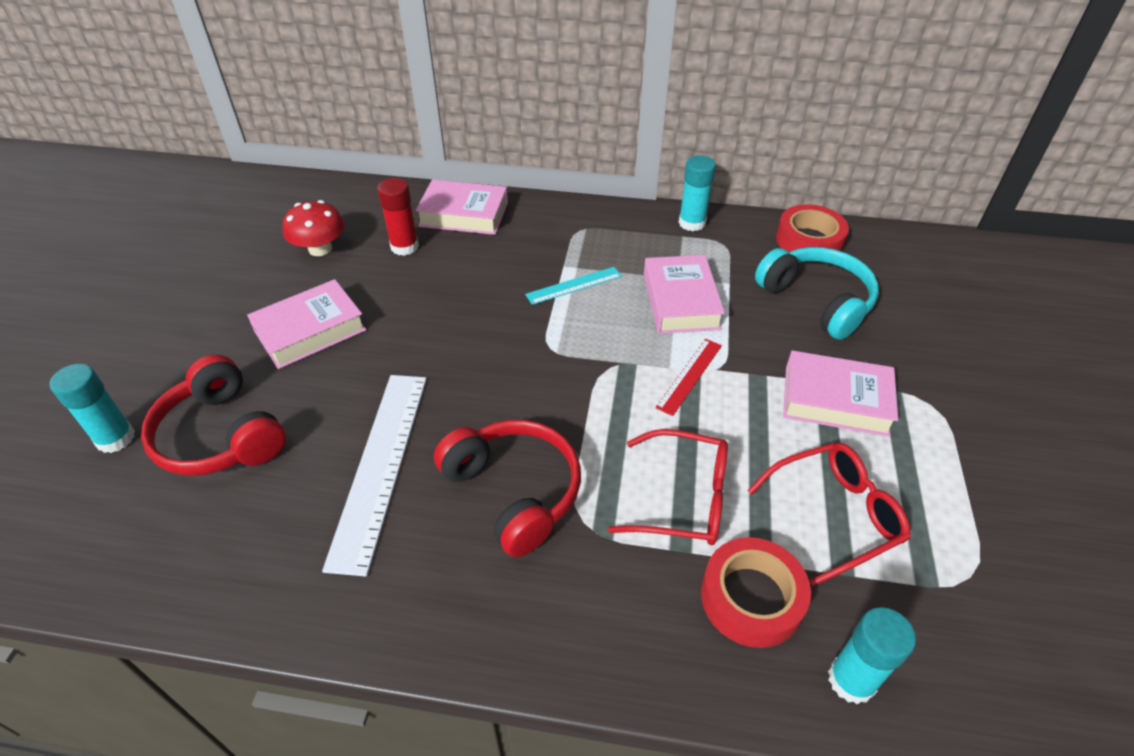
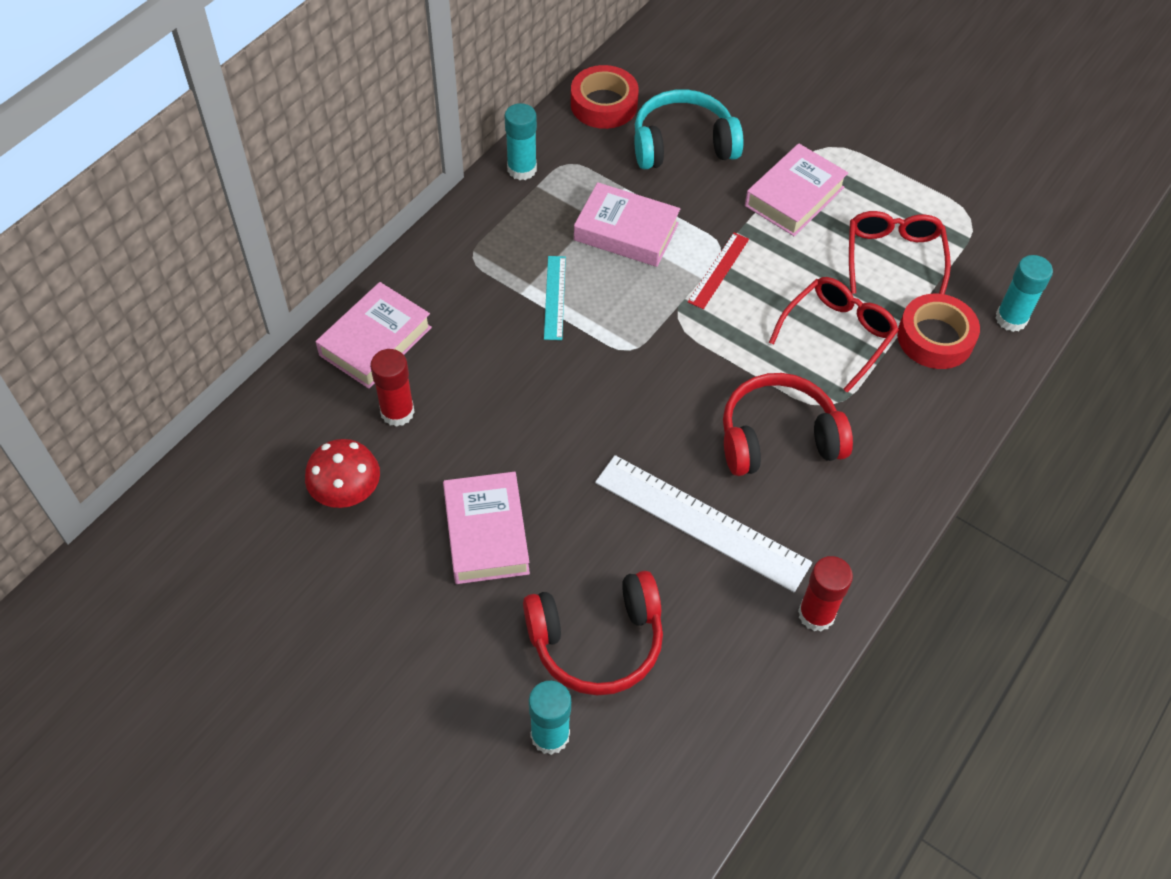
camera: 65 degrees left, 10 degrees up
(300, 603) = (816, 614): none -> red glue stick
(689, 376) = (718, 270): red ruler -> red ruler turned 60 degrees clockwise

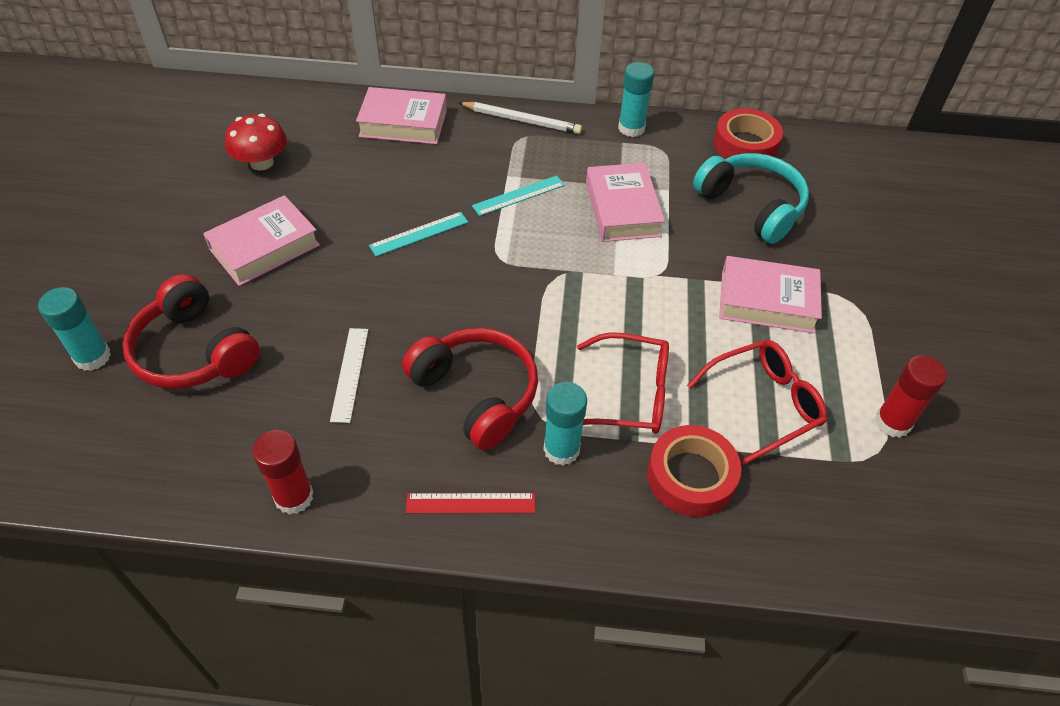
camera: 60 degrees right, 5 degrees down
(397, 412) = (347, 158): red glue stick -> red glue stick (892, 422)
(446, 244) = (521, 120): none -> white pencil
(554, 397) = (419, 234): none -> turquoise ruler
(701, 522) = (349, 374): white ruler -> white ruler, size x0.52
(718, 270) = (633, 282): red ruler -> red ruler (470, 503)
(1011, 319) = (774, 539): turquoise glue stick -> turquoise glue stick (561, 449)

